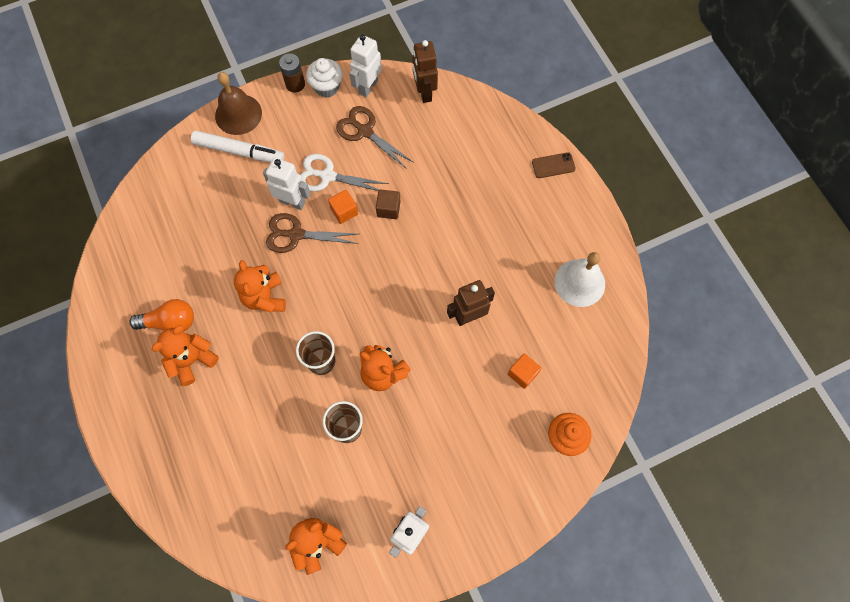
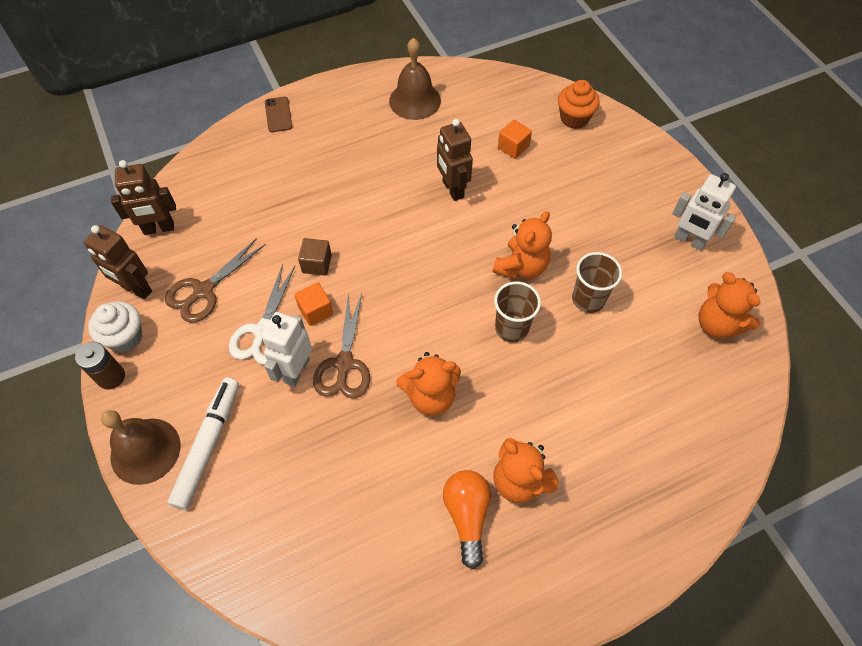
camera: 90 degrees left, 10 degrees down
(368, 87) = (136, 289): white robot -> brown robot
(579, 282) = (415, 100): white bell -> brown bell

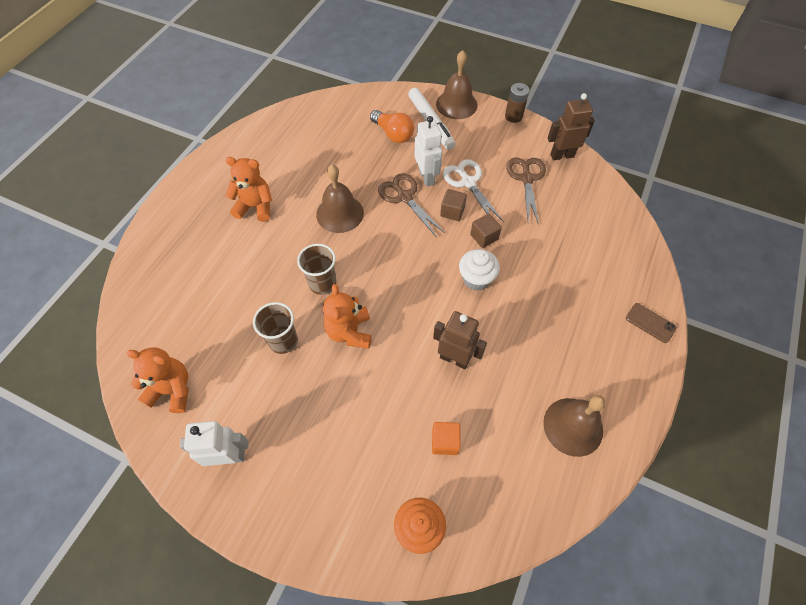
camera: 140 degrees right, 0 degrees up
(125, 337) = (532, 134): white cupcake -> white cupcake (476, 279)
(159, 228) = (600, 191): brown robot -> none
(316, 311) = (452, 211): orange cube -> brown cube
(430, 396) = (340, 213): orange teddy bear -> brown bell
(467, 516) = (272, 176): orange light bulb -> orange light bulb (393, 134)

